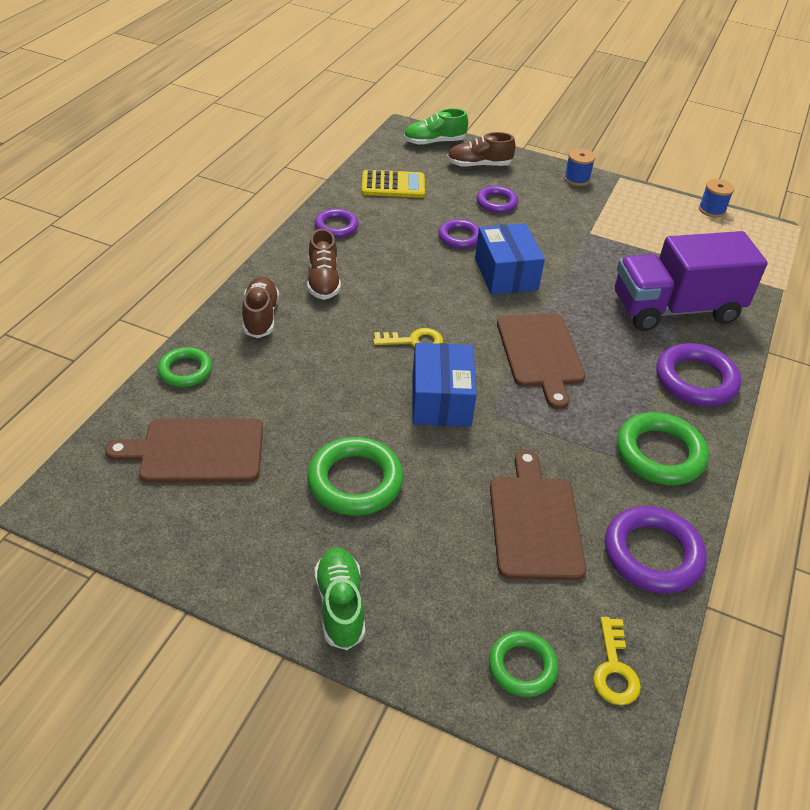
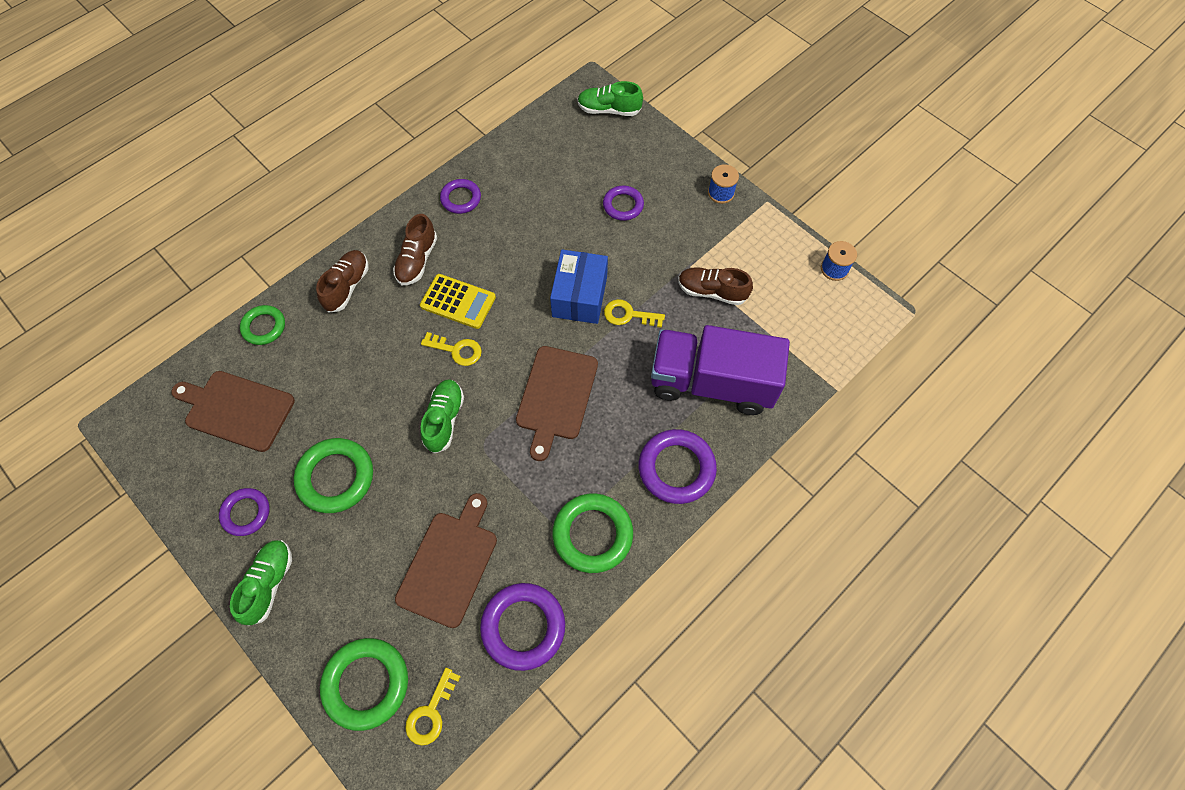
camera: 25 degrees right, 20 degrees up
(393, 185) = (538, 159): yellow calculator -> yellow calculator (458, 302)
(441, 400) = (444, 419): blue box -> green shoe
(459, 237) = (563, 240): purple ring -> purple ring (246, 513)
(479, 165) = (634, 151): brown shoe -> brown shoe (712, 292)
(522, 666) = (366, 684): green ring -> green ring, size x1.62
(562, 277) = (628, 315): none -> yellow key

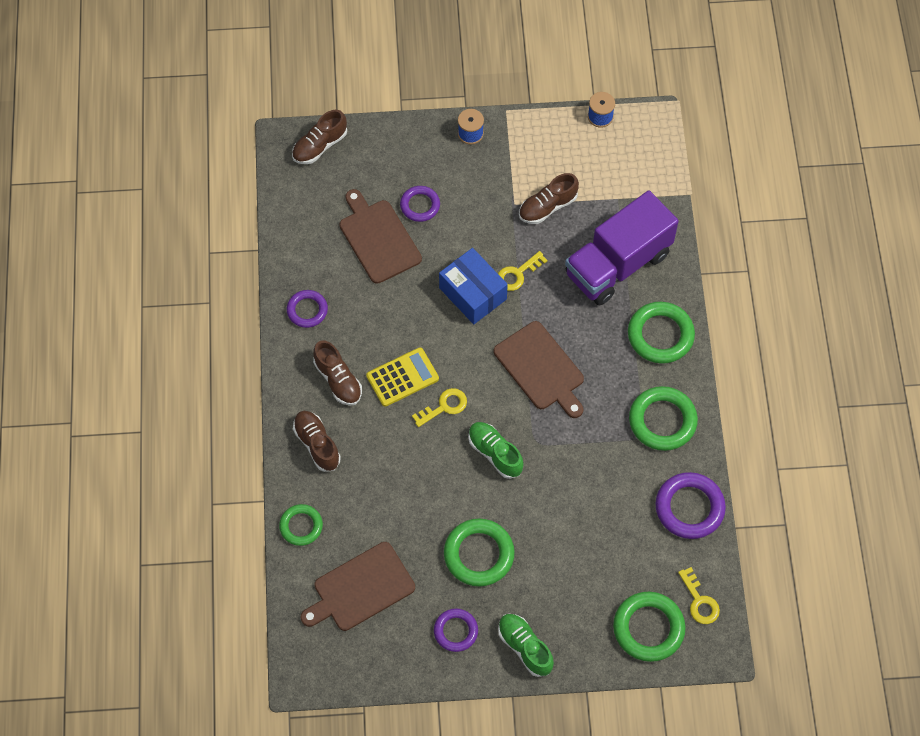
camera: 50 degrees left, 0 degrees up
(449, 564) = (608, 523): brown cutting board -> brown cutting board (378, 239)
(609, 110) = (320, 146): green shoe -> brown shoe
(676, 468) = (660, 335): purple ring -> green ring

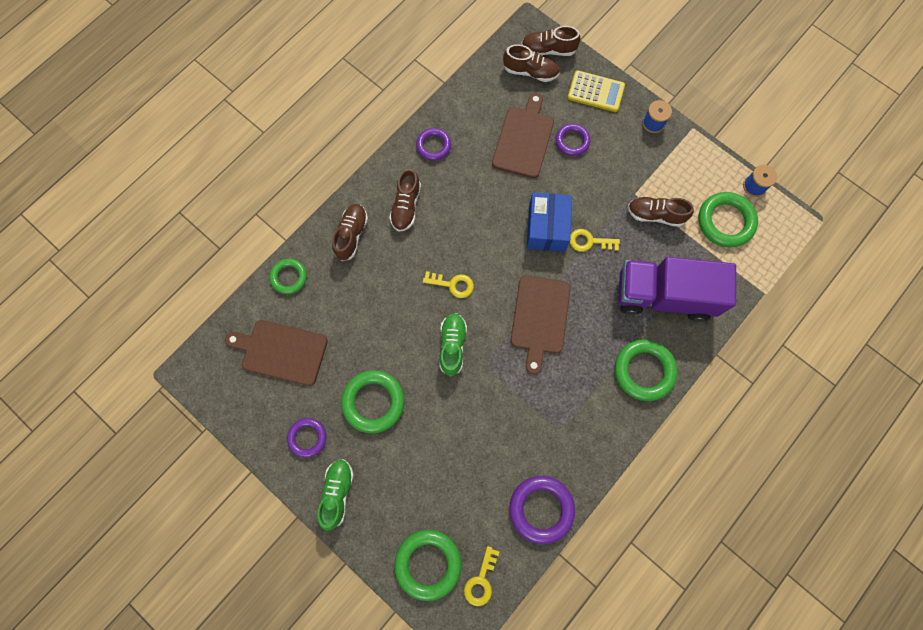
camera: 45 degrees right, 10 degrees up
(324, 177) = (530, 72): none -> brown shoe
(402, 377) = (446, 241): yellow calculator -> yellow calculator (595, 92)
(662, 421) = (584, 431): green ring -> green ring (725, 221)

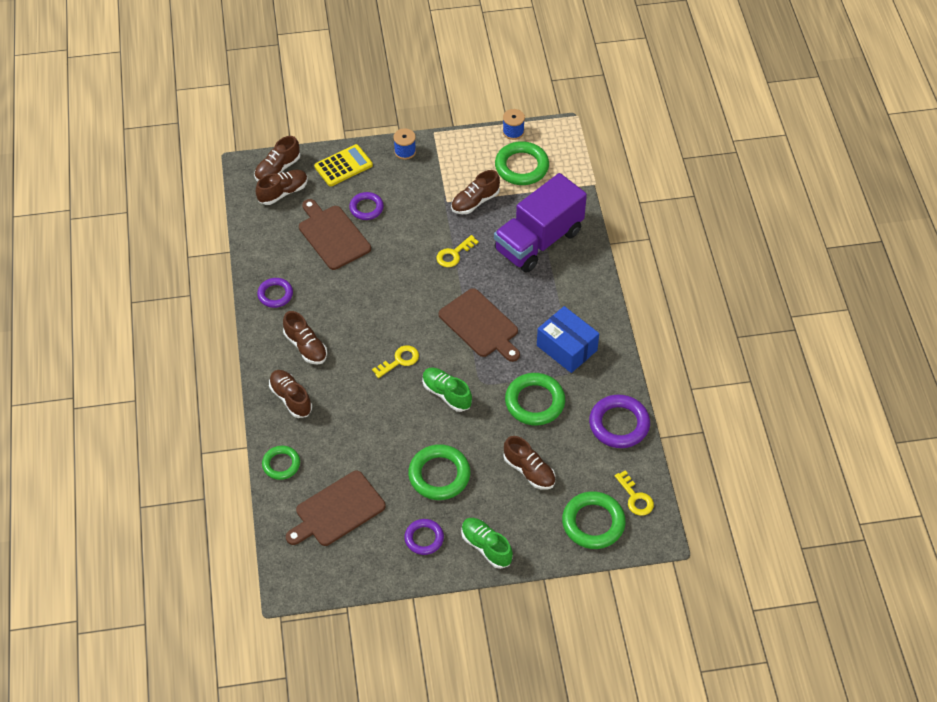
camera: 50 degrees left, 20 degrees down
(435, 470) = (529, 471): none -> brown shoe
(547, 228) = (417, 272): blue box -> blue box (566, 348)
(644, 371) = (580, 292): green ring -> green ring (535, 402)

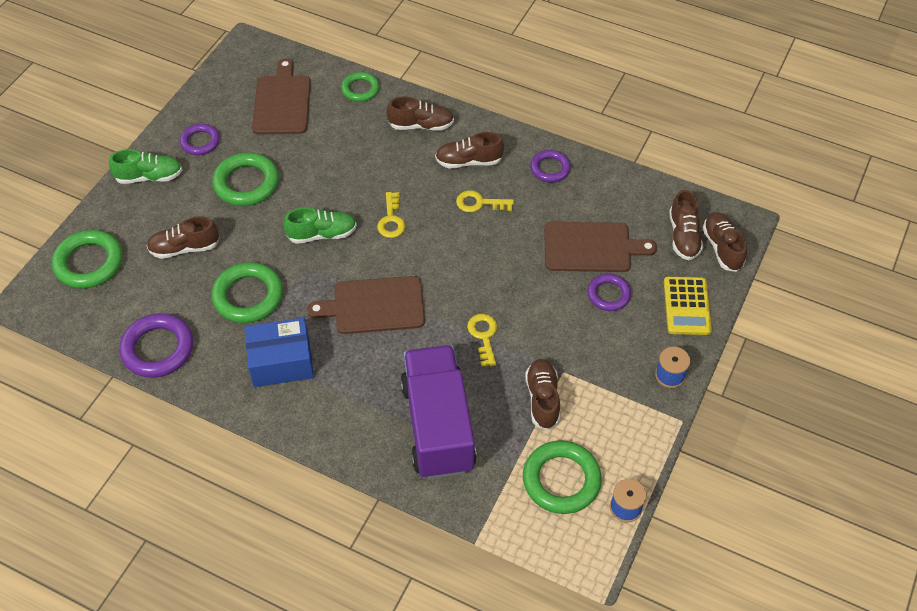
camera: 125 degrees right, 0 degrees up
(635, 498) = (76, 310): yellow key -> yellow key (479, 203)

